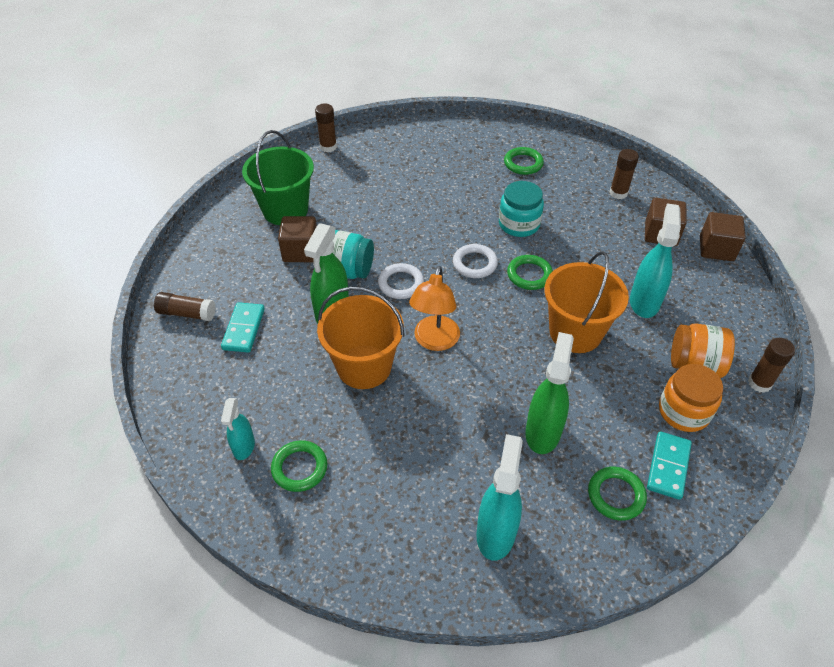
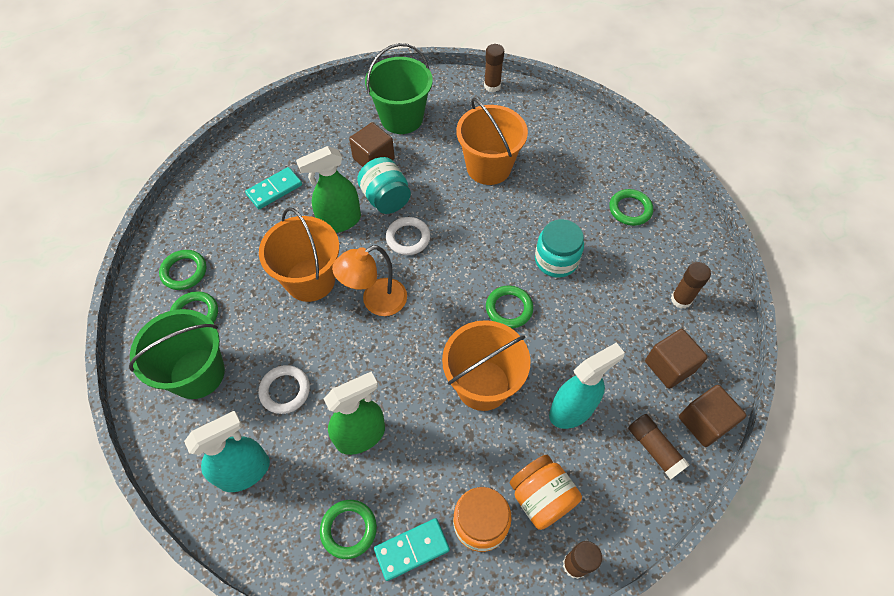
camera: 45 degrees right, 10 degrees up
(187, 313) = (257, 151): brown glue stick -> brown glue stick (654, 449)
(244, 447) = (184, 272): turquoise spray bottle -> green ring
(362, 506) = (197, 373): none -> green bucket
(397, 199) = (488, 167): none -> orange bucket
(474, 264) = (479, 265): white ring -> white ring (285, 391)

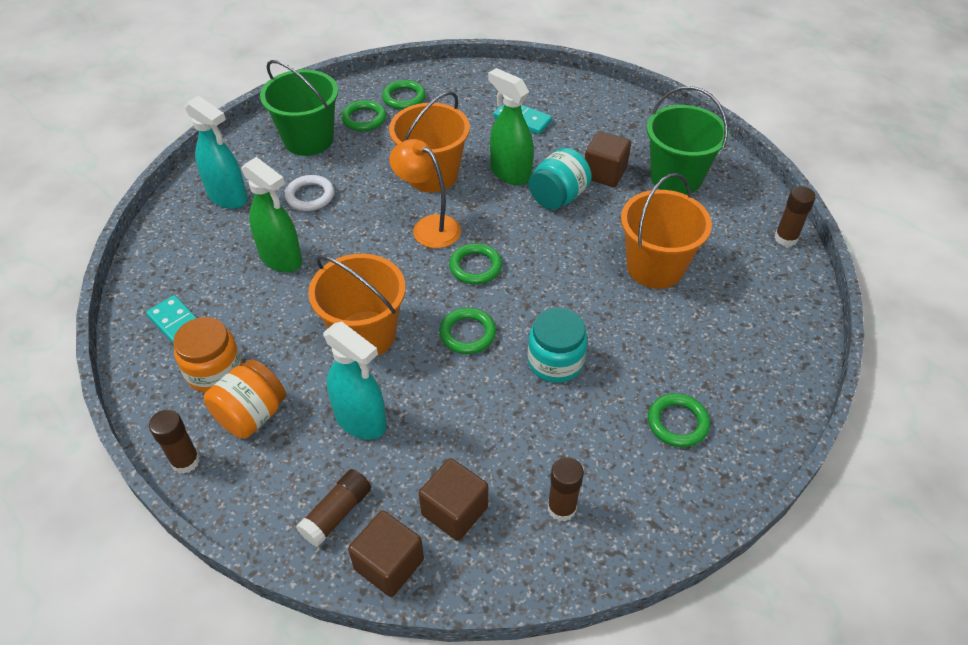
camera: 70 degrees right, 10 degrees down
(348, 529) = (190, 277): green ring -> green ring (475, 267)
(408, 238) = (517, 228): white ring -> none

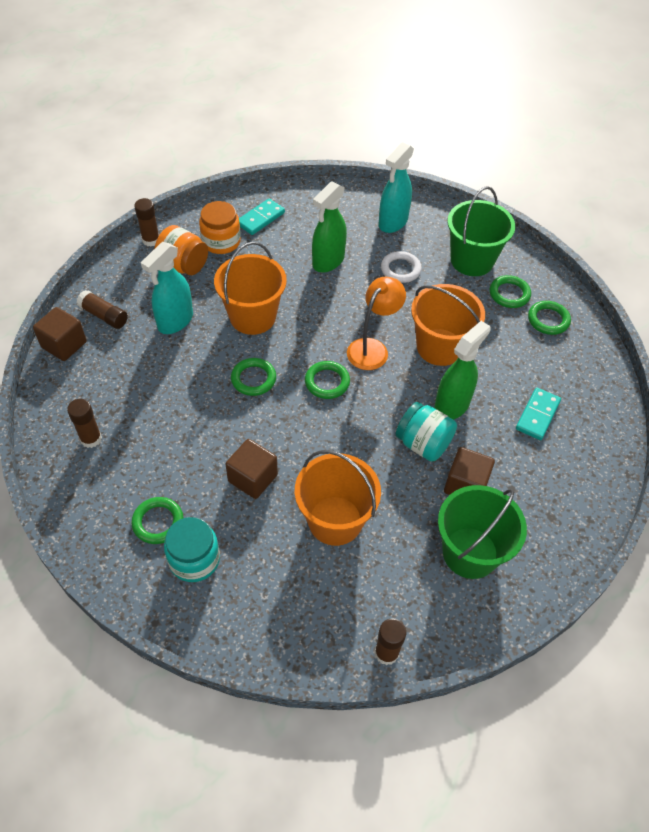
camera: 85 degrees right, 5 degrees up
(454, 511) = (97, 377): brown cube -> brown cube (252, 478)
(555, 361) = (224, 437): turquoise jar -> turquoise jar (194, 559)

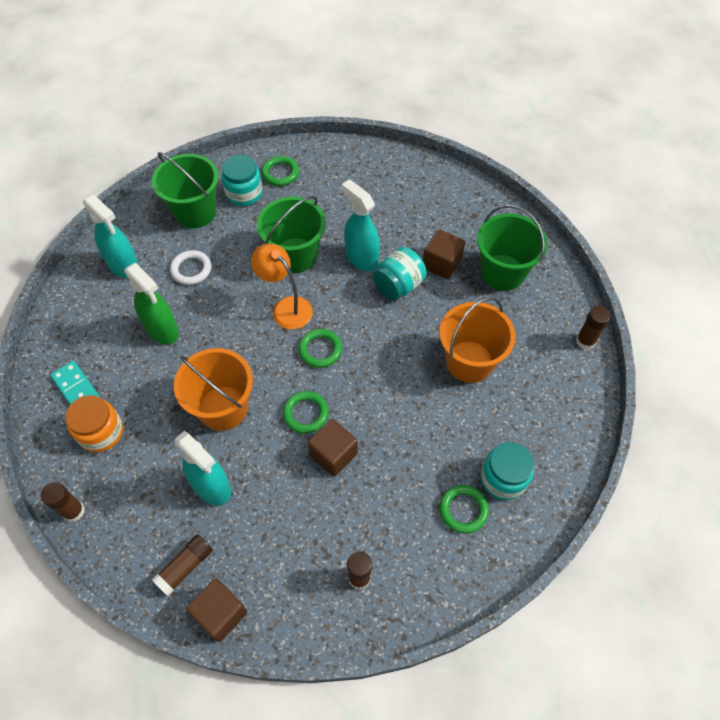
camera: 80 degrees left, 5 degrees up
(183, 265) = (127, 474): orange jar -> none
(252, 478) = (421, 423): brown cube -> brown cube (333, 454)
(440, 347) = (295, 255): orange bucket -> green bucket
(452, 405) = (361, 258): green spray bottle -> turquoise spray bottle
(509, 294) = (244, 193): green ring -> turquoise jar
(537, 415) = (379, 203): turquoise domino -> none

